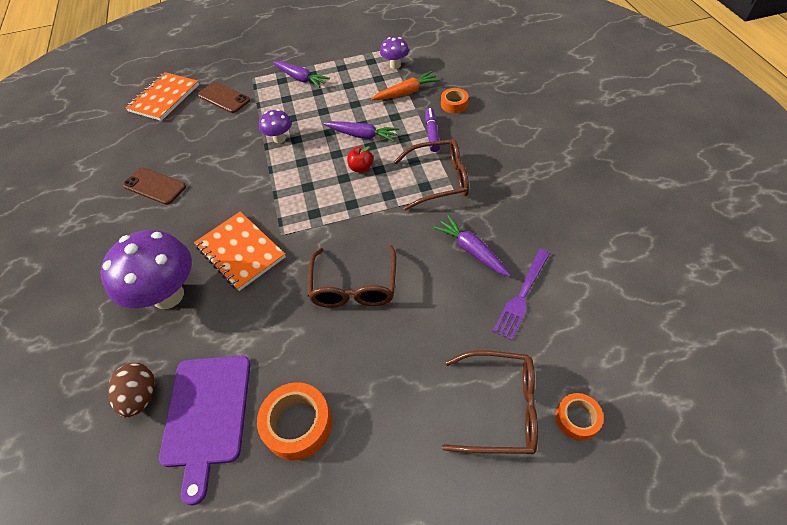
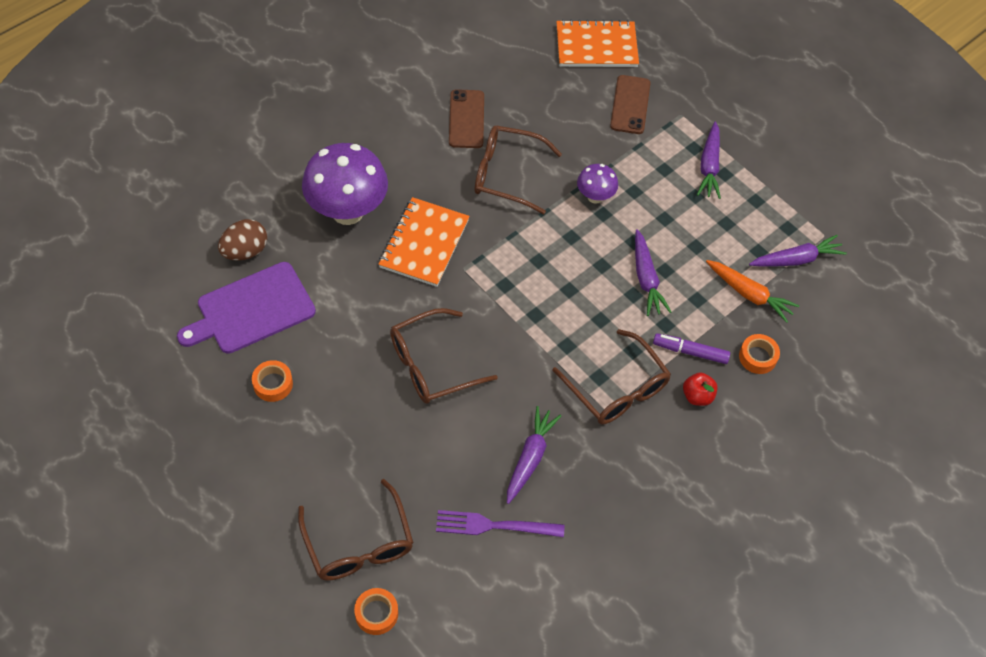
camera: 55 degrees right, 5 degrees up
(222, 179) = (507, 174): none -> brown glasses
(298, 424) = (273, 384): orange tape -> orange tape, size x0.60
(361, 168) = (593, 300): red apple -> red apple (697, 396)
(395, 65) = (796, 259): purple mushroom -> purple carrot
(432, 133) = (690, 352): purple marker -> purple marker turned 135 degrees counterclockwise

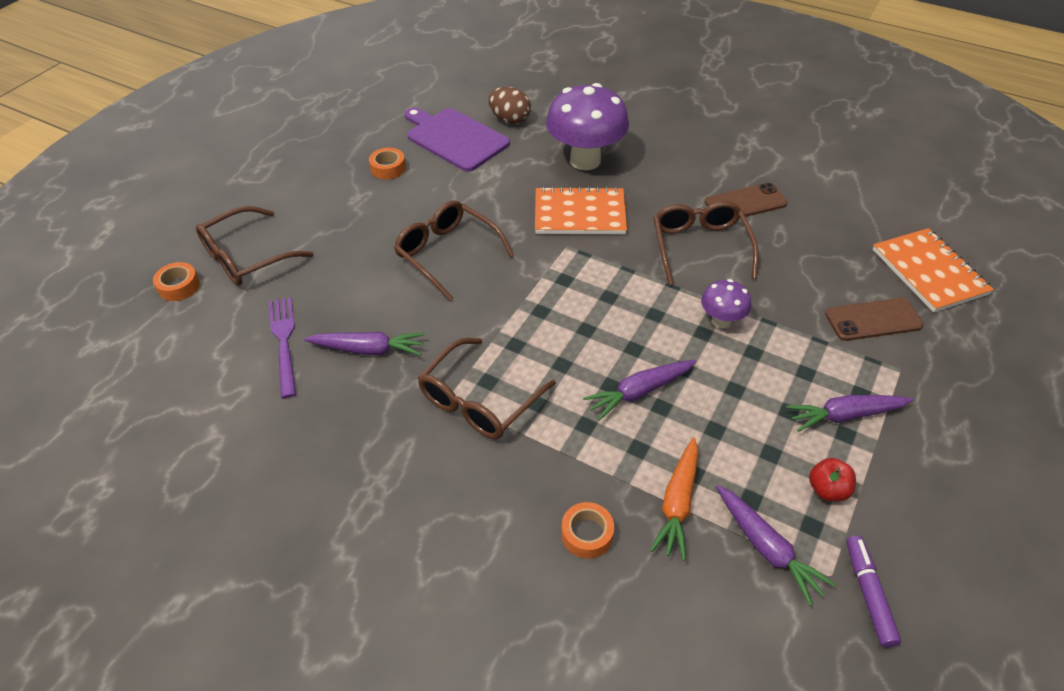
camera: 75 degrees right, 10 degrees down
(690, 352) = (560, 458): purple marker -> purple marker (868, 594)
(697, 396) = (501, 480): red apple -> red apple (827, 490)

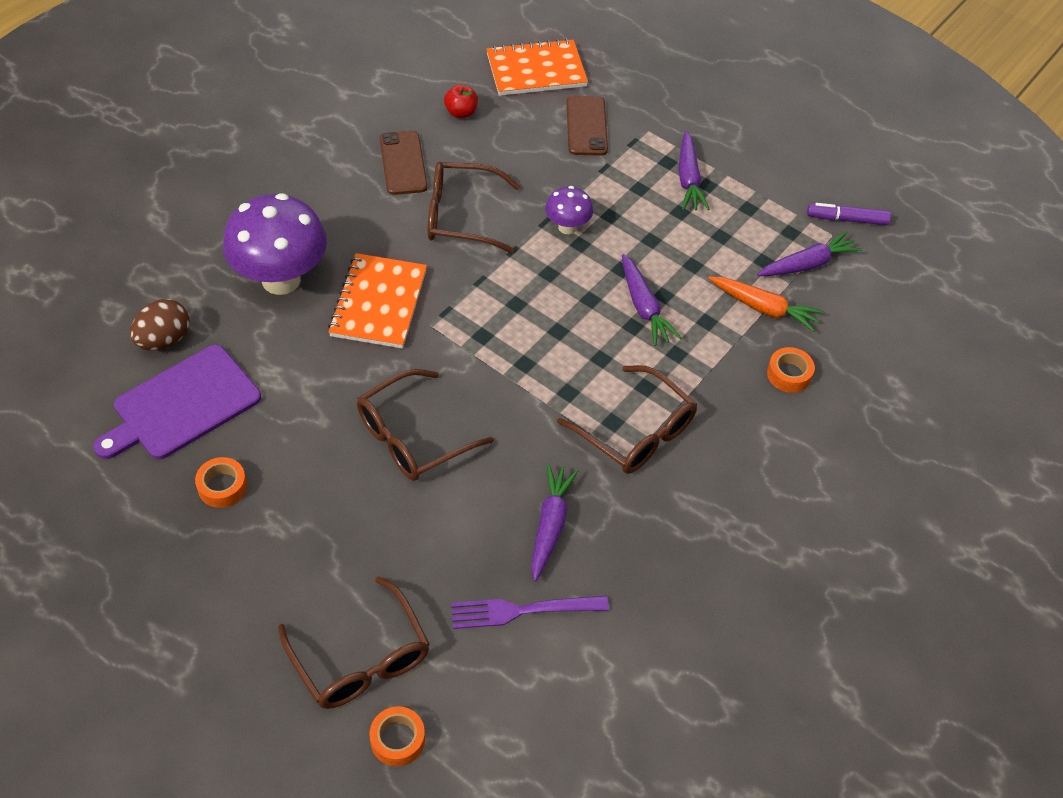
camera: 85 degrees left, 5 degrees up
(827, 490) = (759, 213): red apple -> red apple (461, 113)

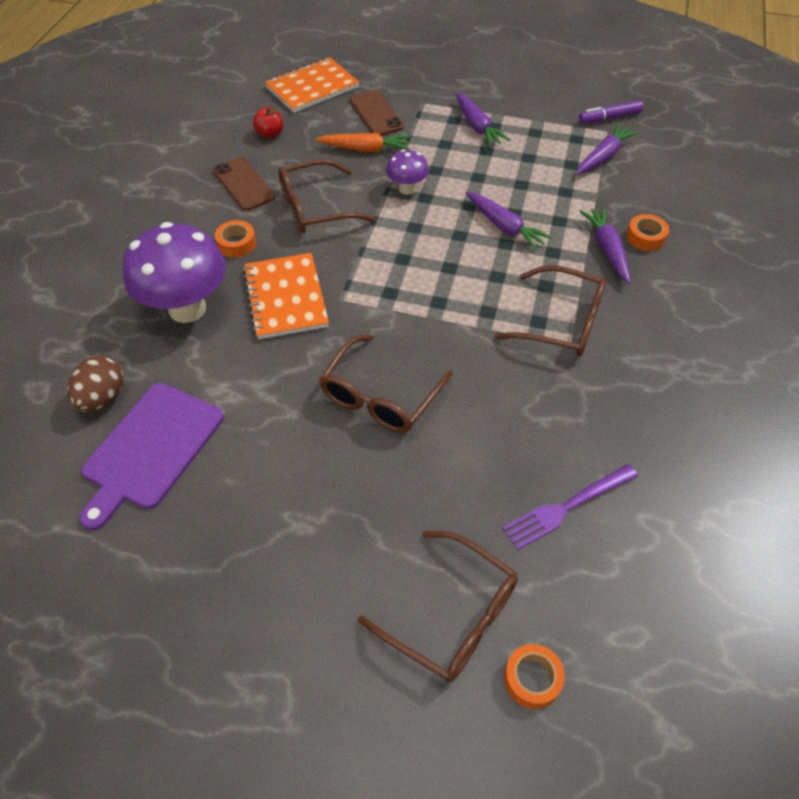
camera: 20 degrees left, 0 degrees up
(222, 487) = (229, 509): orange tape -> orange tape (236, 244)
(550, 525) = (542, 424): purple carrot -> purple carrot (607, 249)
(764, 308) = (594, 197): orange carrot -> orange carrot (365, 149)

